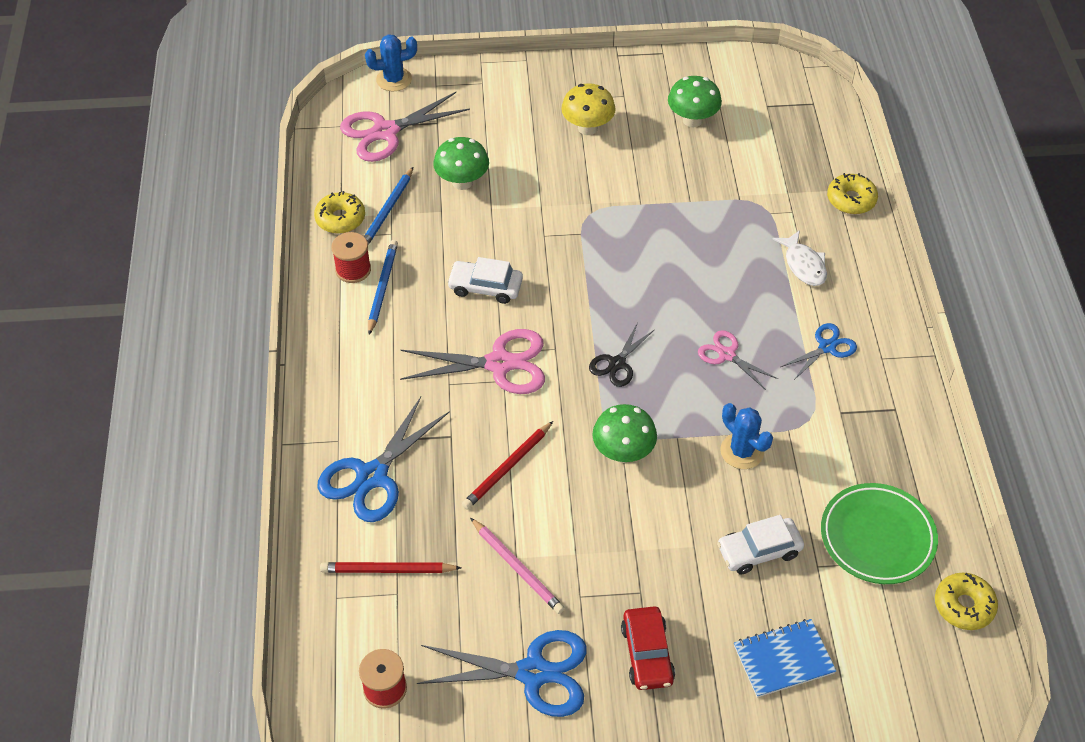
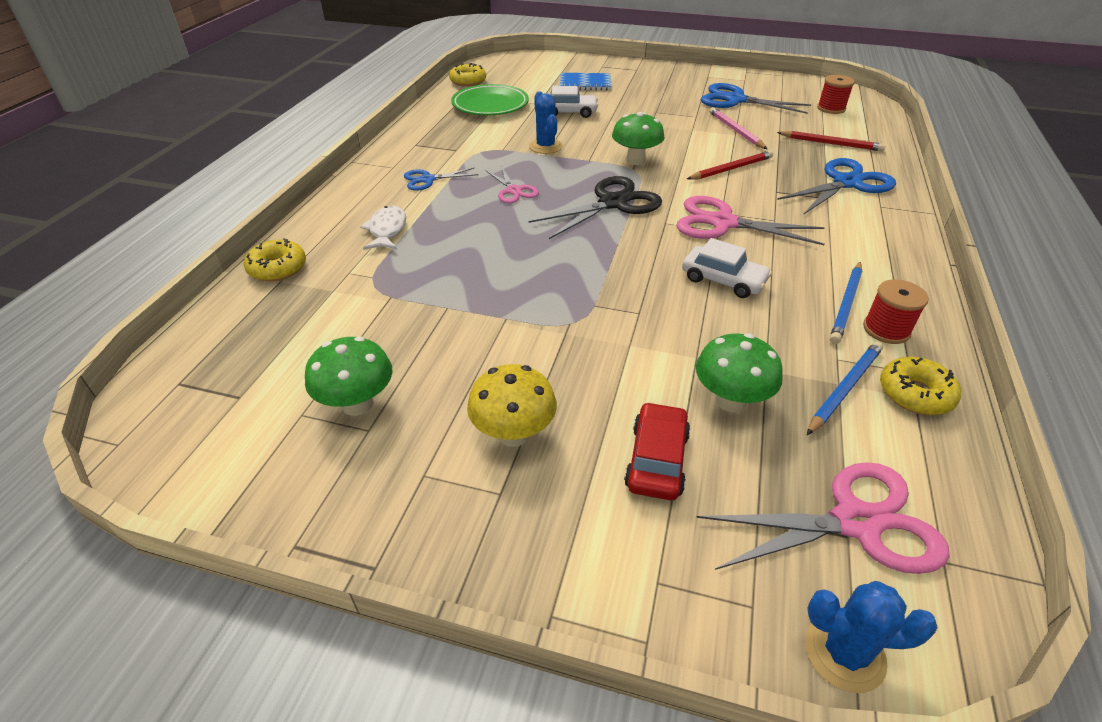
camera: 160 degrees left, 10 degrees down
(617, 363) = (613, 203): black scissors -> black scissors, size x1.76
(647, 654) = (663, 95): red car -> red car (656, 460)

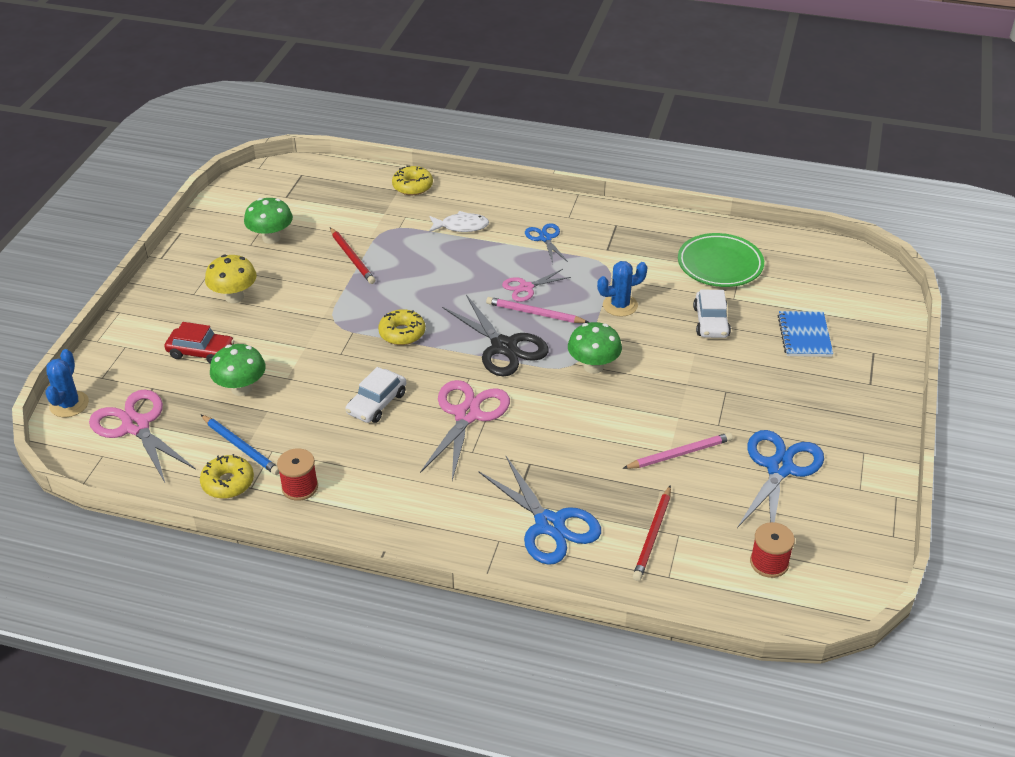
camera: 90 degrees right, 0 degrees up
(468, 81) = (786, 245): yellow donut -> yellow donut (402, 333)
(557, 186) = (535, 313): none -> pink pencil
(731, 169) = (578, 436): red pencil -> red pencil (352, 258)
(846, 304) = (335, 471): blue pencil -> none
(856, 522) = (136, 426): pink scissors -> pink scissors turned 150 degrees clockwise

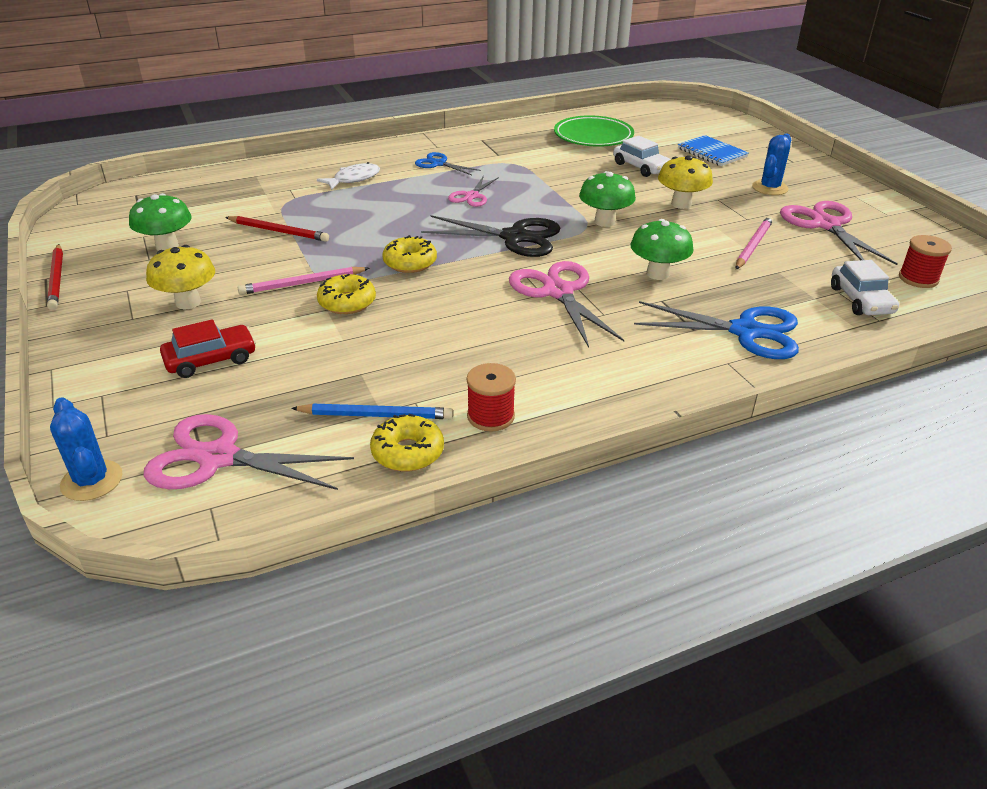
camera: 40 degrees left, 5 degrees down
(241, 389) = (304, 369): green mushroom -> green mushroom (657, 274)
(377, 403) = (464, 319): white car -> white car (860, 300)
(412, 186) = (267, 169): yellow donut -> yellow donut (347, 302)
(535, 313) = (505, 208): pink pencil -> pink pencil (302, 283)
(620, 305) = (562, 181): blue cactus -> blue cactus (769, 188)
(652, 535) = (824, 301): red pencil -> red pencil (57, 279)
(684, 380) = (681, 204): none -> yellow mushroom
(779, 468) = (826, 225): blue scissors -> pink scissors

